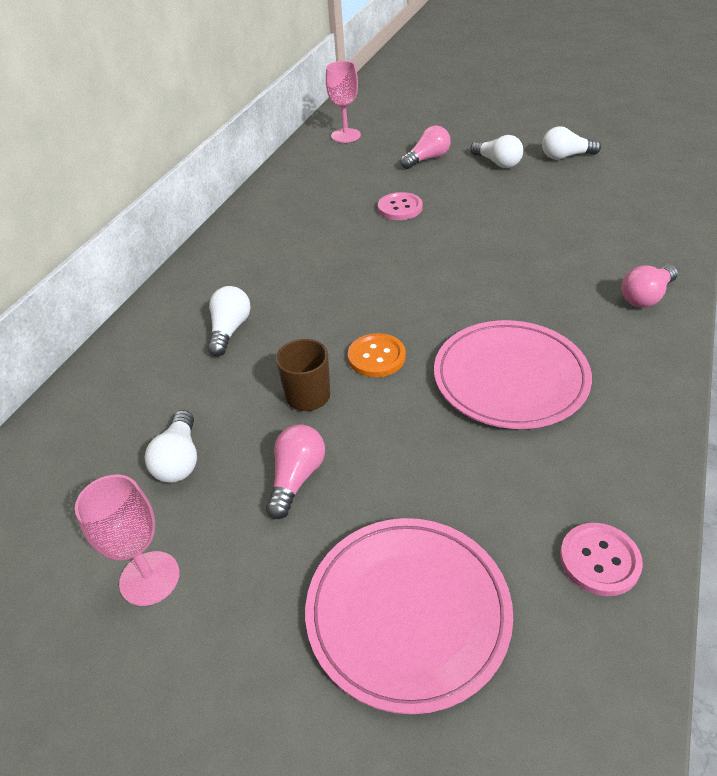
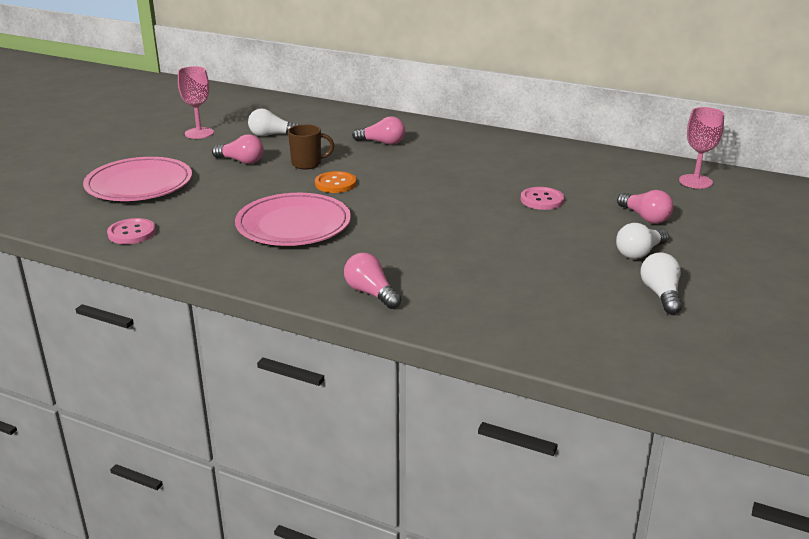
camera: 90 degrees right, 15 degrees down
(230, 330) = (382, 143): white light bulb -> pink light bulb

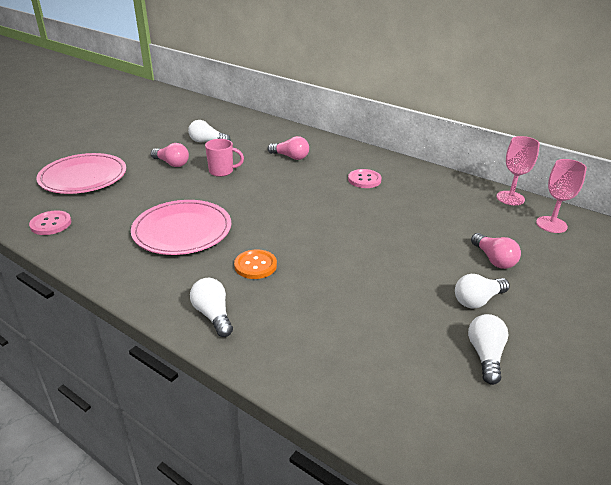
camera: 10 degrees right, 5 degrees up
(199, 133) = (153, 135): pink goblet -> pink goblet (510, 198)
(307, 164) = (222, 171): brown mug -> pink mug
(335, 184) = (235, 193): orange button -> orange button (255, 265)
(371, 293) = (213, 315): pink light bulb -> white light bulb
(542, 200) = (404, 229): pink button -> pink button (364, 180)

